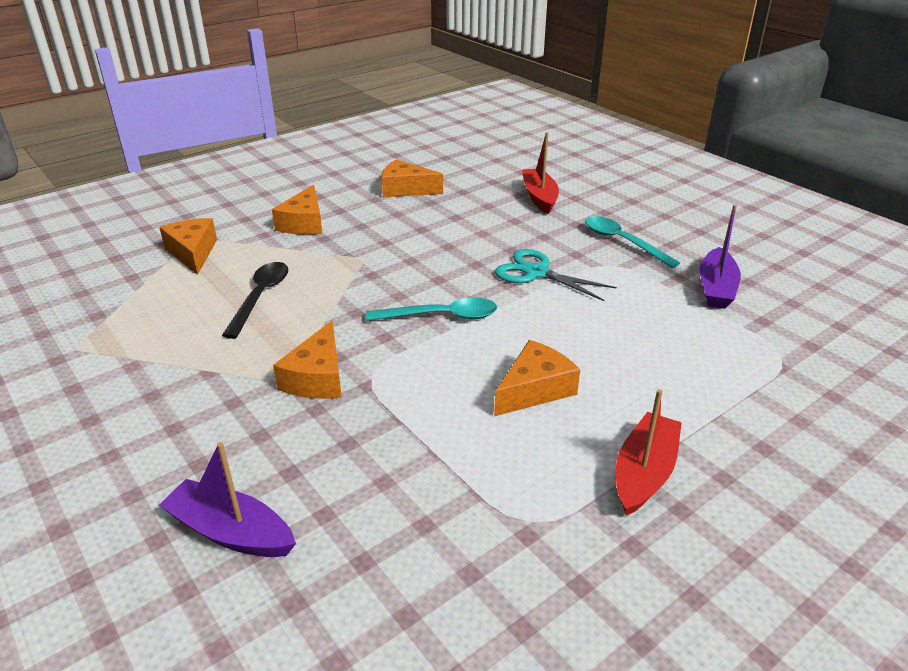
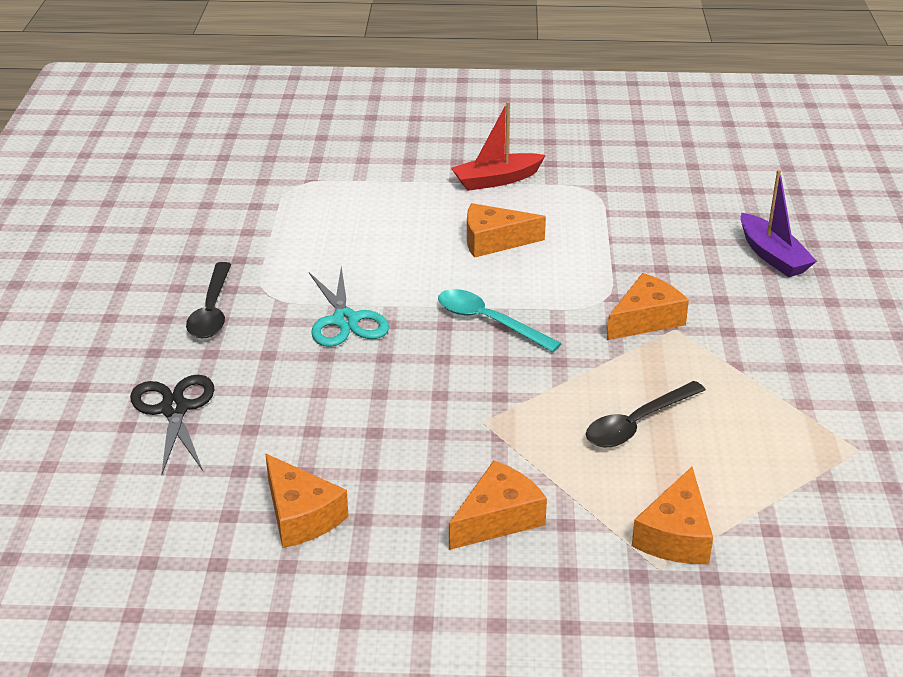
camera: 140 degrees left, 0 degrees up
(539, 197) = (174, 409): red boat -> black scissors
(622, 242) = (212, 311): turquoise spoon -> black spoon
(716, 288) = (232, 238): purple boat -> none

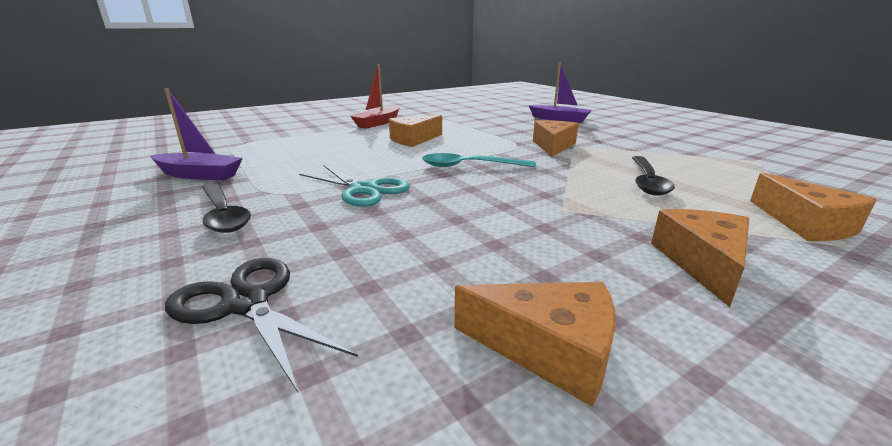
camera: 35 degrees left, 10 degrees down
(226, 238) = (199, 175): none -> purple boat

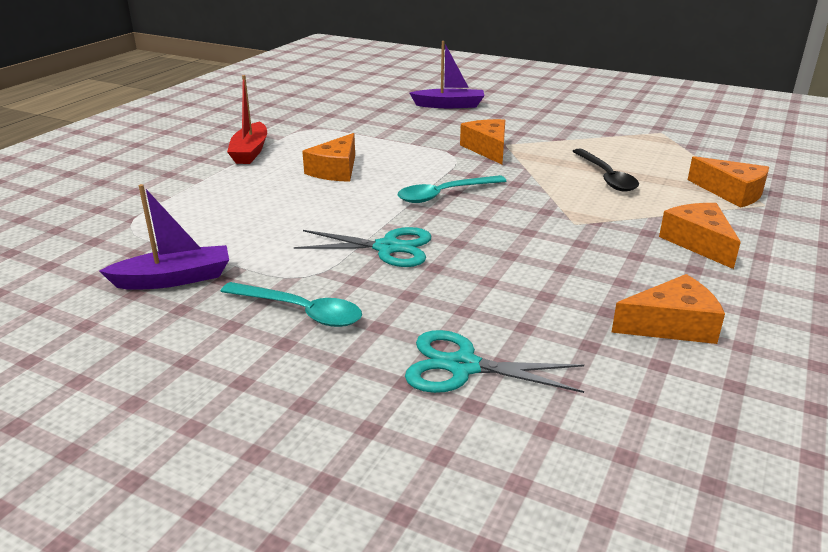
camera: 30 degrees left, 5 degrees up
(223, 214) = (300, 311): black spoon -> turquoise spoon
(246, 303) = (463, 366): black scissors -> turquoise scissors

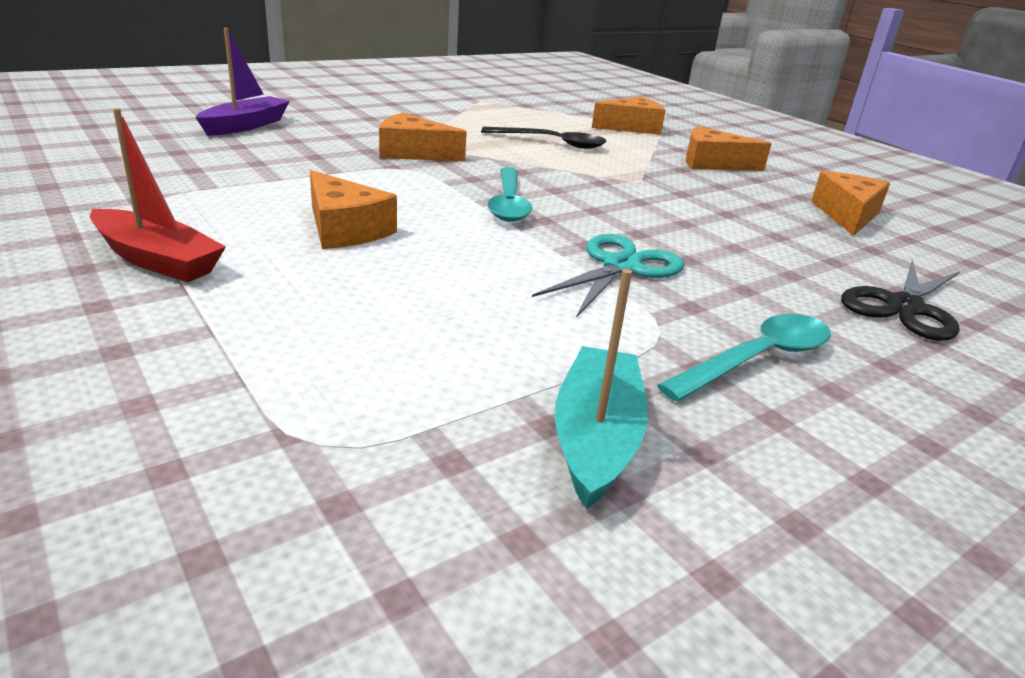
camera: 65 degrees left, 0 degrees up
(174, 279) = (596, 437): purple boat -> turquoise boat
(463, 366) = (904, 307): turquoise scissors -> black scissors

